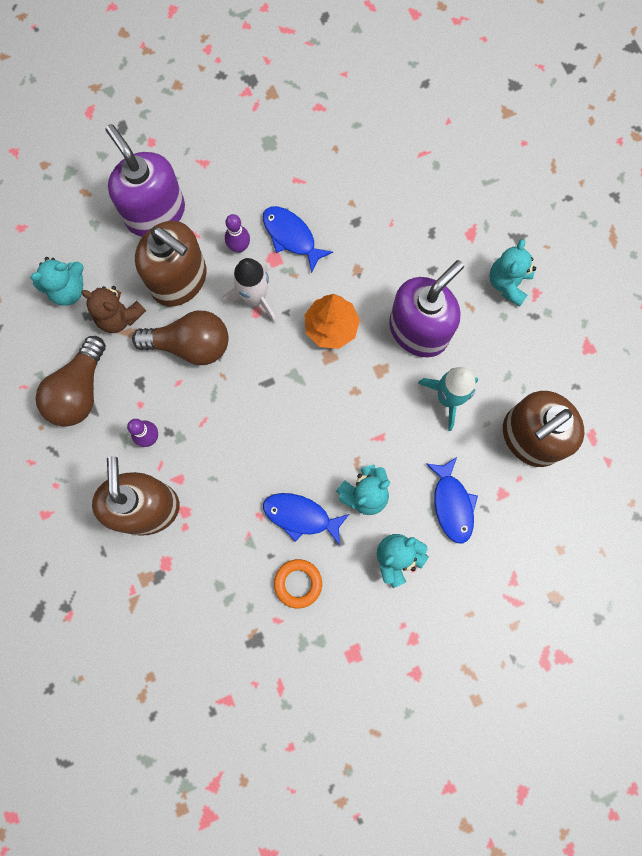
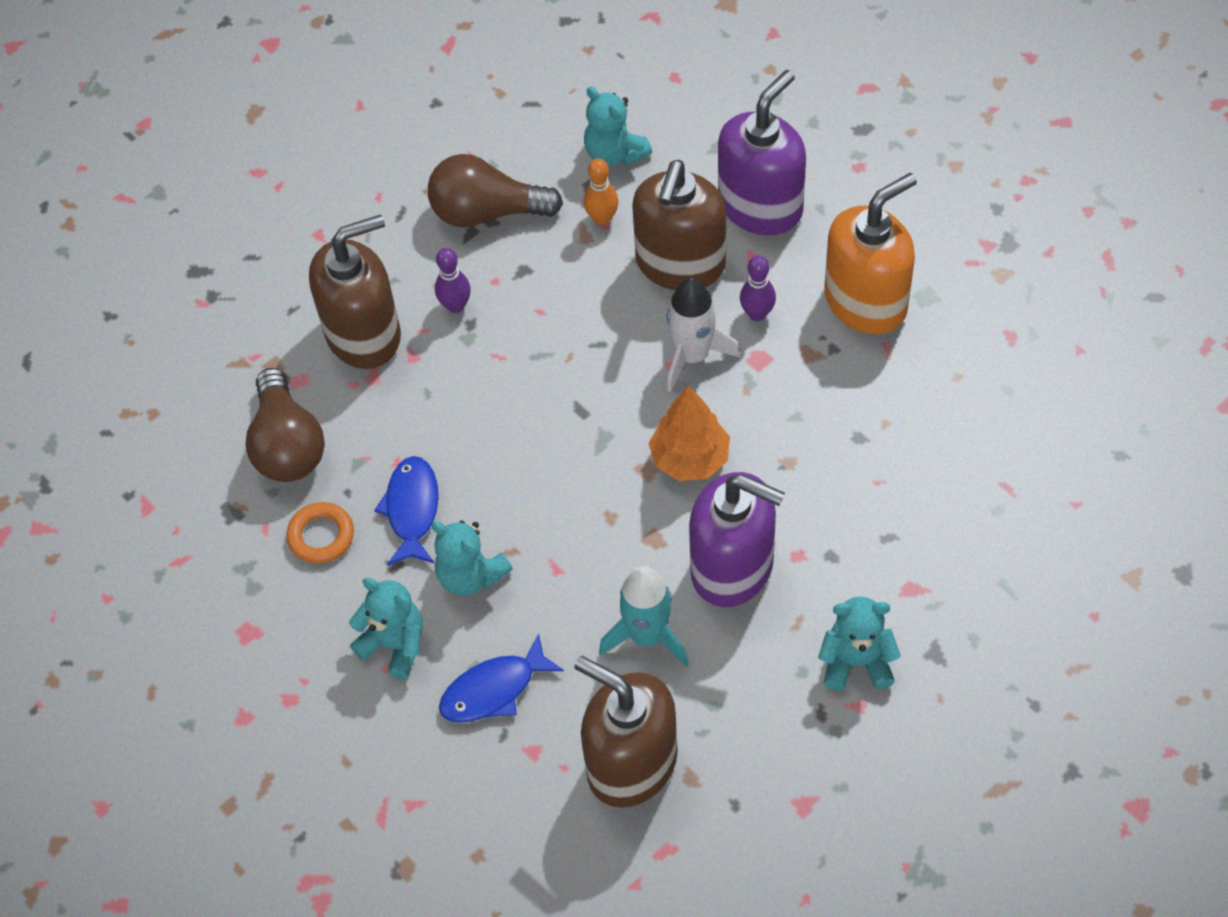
camera: 75 degrees right, 20 degrees down
(119, 316) = (602, 218): brown teddy bear -> orange bowling pin
(190, 345) = (596, 307): brown light bulb -> brown light bulb (287, 445)
(258, 178) = (866, 301): none -> orange soap dispenser
(291, 236) = (800, 368): blue fish -> none

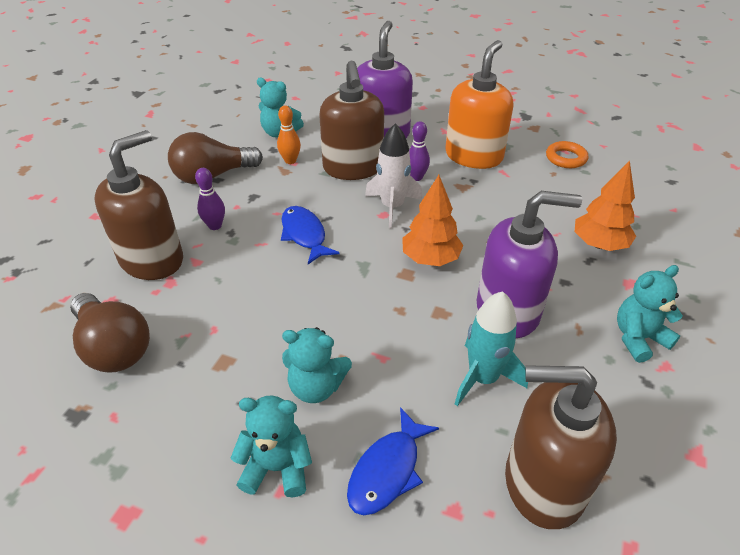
camera: 30 degrees left, 15 degrees down
(321, 536) = (170, 404): orange ring -> orange ring (566, 158)
(412, 509) = (242, 357): blue fish -> blue fish (304, 235)
(921, 519) = (599, 244): none -> orange tree

